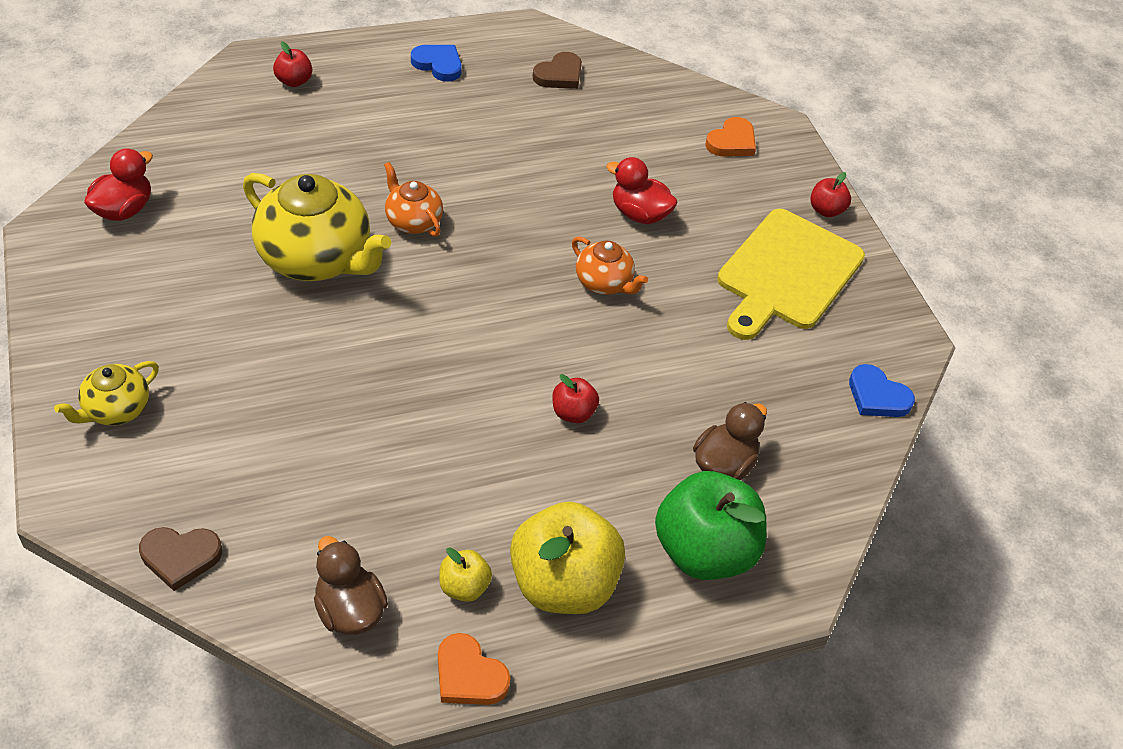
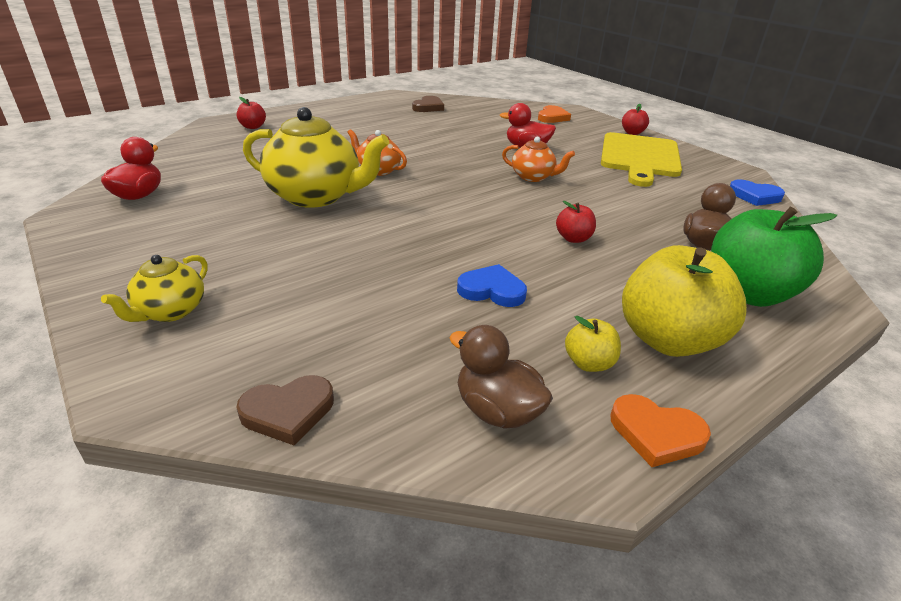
camera: 15 degrees left, 15 degrees down
(438, 64) = (349, 111): blue heart -> blue heart (492, 290)

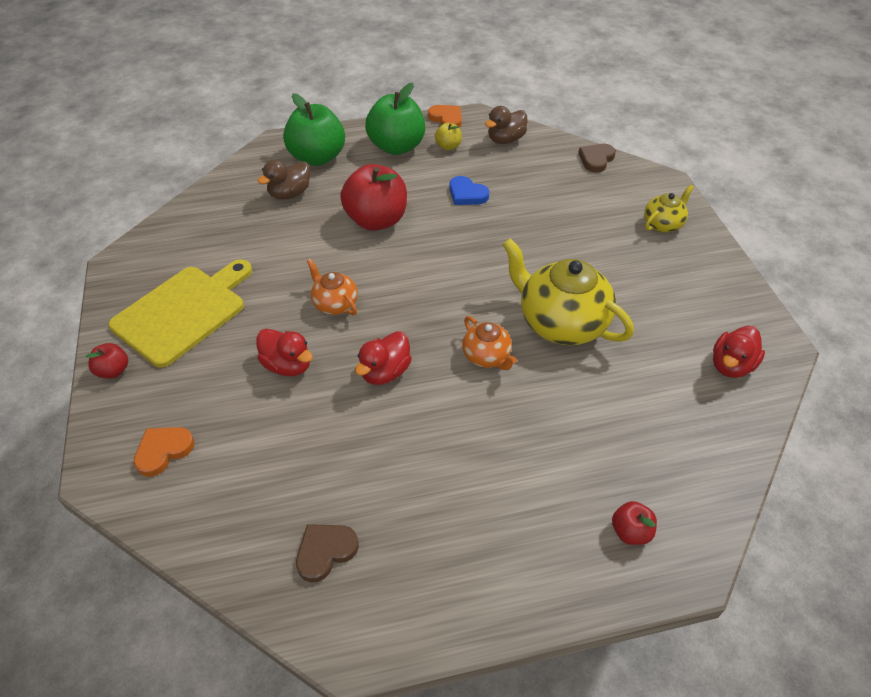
camera: 155 degrees left, 15 degrees up
(288, 412) = (596, 159): brown heart -> brown heart turned 60 degrees counterclockwise
(453, 154) = (385, 372): none -> red duck
(497, 410) = (505, 140): brown duck -> brown duck turned 75 degrees clockwise
(573, 238) = (376, 220): red apple -> red apple, size x2.16
(668, 339) = (396, 147): yellow apple -> green apple
(754, 196) = (168, 228): blue heart -> none

